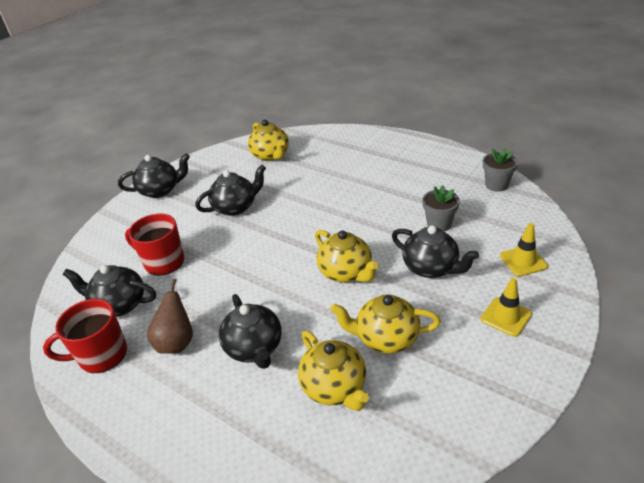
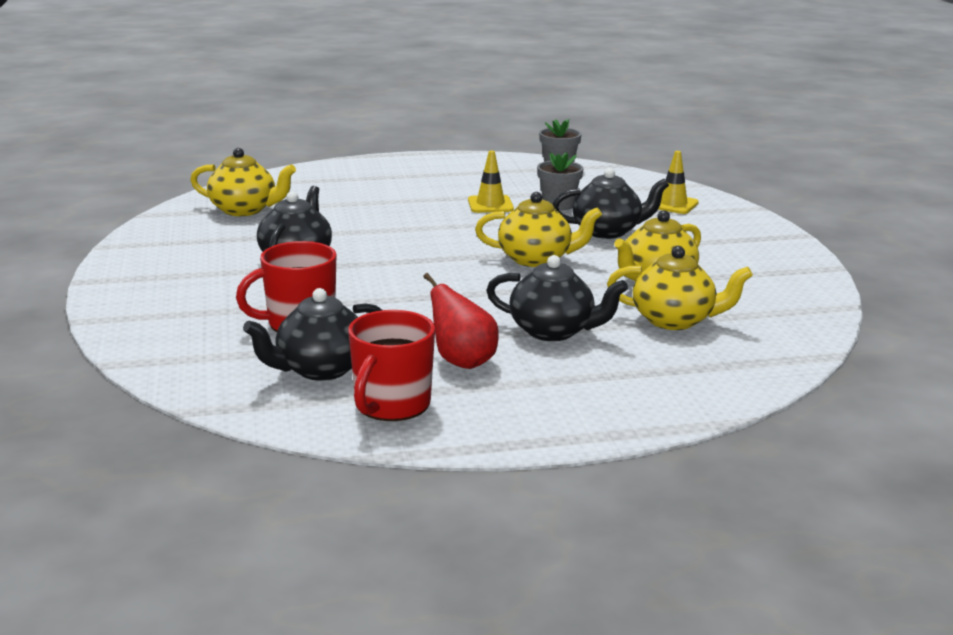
camera: 50 degrees left, 15 degrees down
(160, 190) = (139, 278): black teapot -> none
(176, 342) = (462, 361): brown pear -> red pear
(506, 317) = (721, 236): yellow traffic cone -> yellow traffic cone (490, 205)

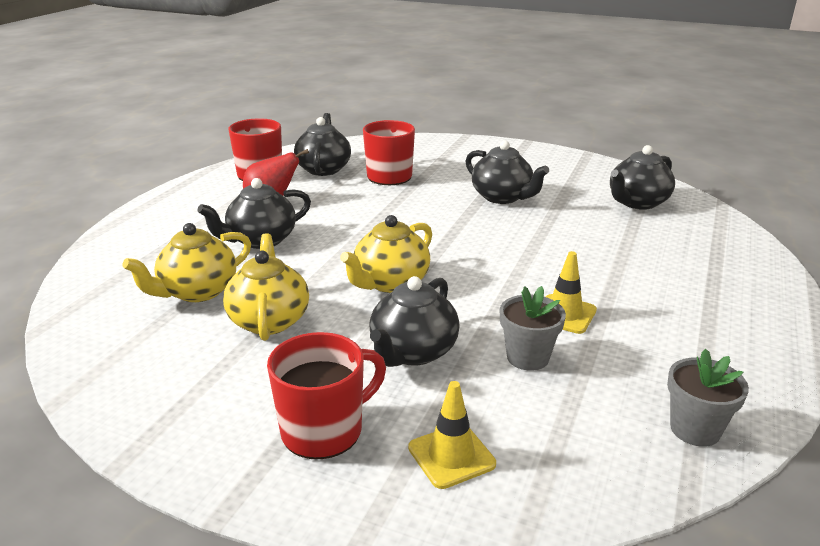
camera: 125 degrees right, 5 degrees up
(244, 210) = (637, 202): yellow teapot -> black teapot
(713, 232) = (324, 430): none -> red mug

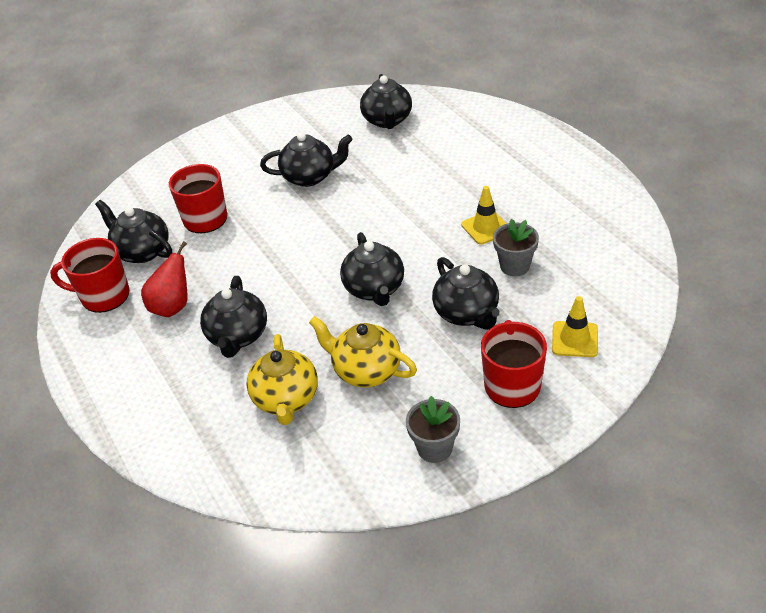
camera: 50 degrees left, 15 degrees up
(390, 282) = (374, 289): yellow teapot -> black teapot
(695, 429) = (623, 237): grey flower pot -> grey flower pot (434, 448)

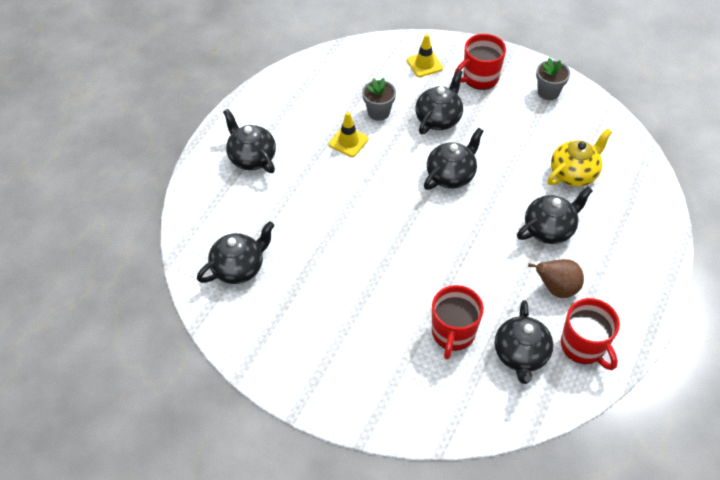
camera: 125 degrees left, 10 degrees up
(172, 307) = (556, 288): red pear -> brown pear
(310, 177) = (352, 284): black teapot -> black teapot (252, 158)
(366, 370) = (521, 146): yellow teapot -> none

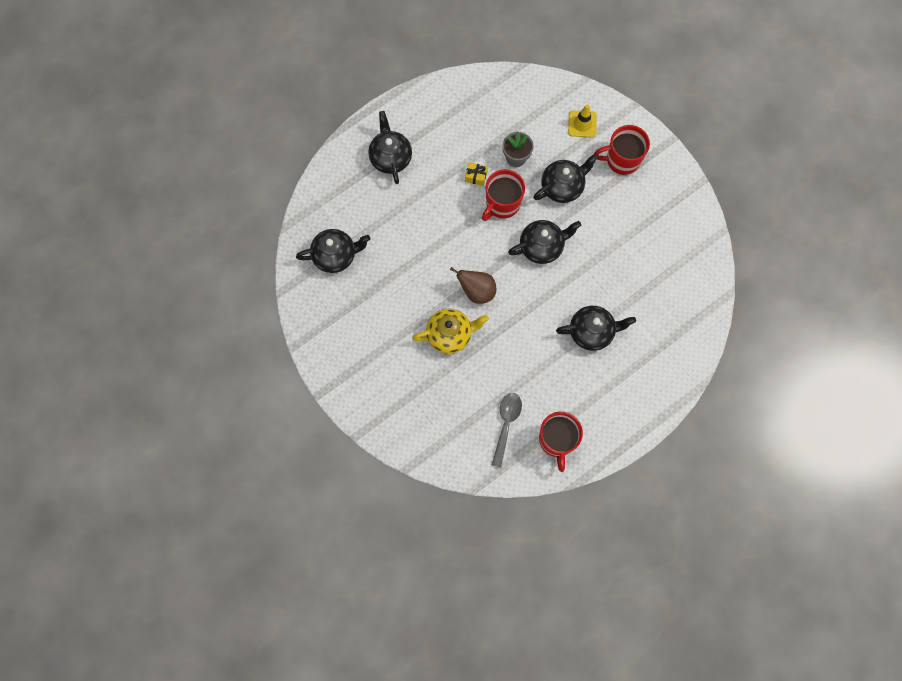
camera: 25 degrees right, 20 degrees up
(348, 141) = (476, 176): yellow traffic cone -> yellow gift
(453, 333) = (466, 384): red mug -> red mug (502, 204)
(520, 354) = (506, 424): black teapot -> grey spoon
(548, 92) = (673, 201): grey flower pot -> none
(556, 288) = (565, 385): brown pear -> brown pear (477, 291)
(574, 173) = (644, 291): yellow teapot -> yellow teapot (450, 335)

